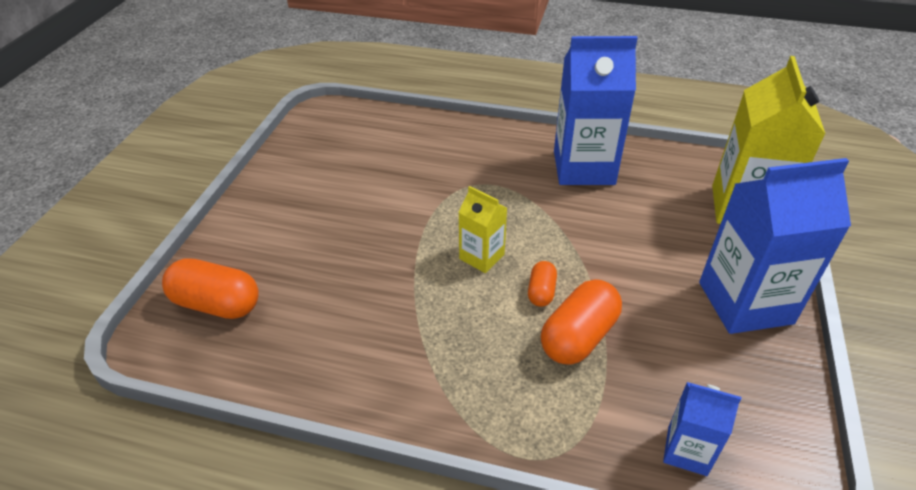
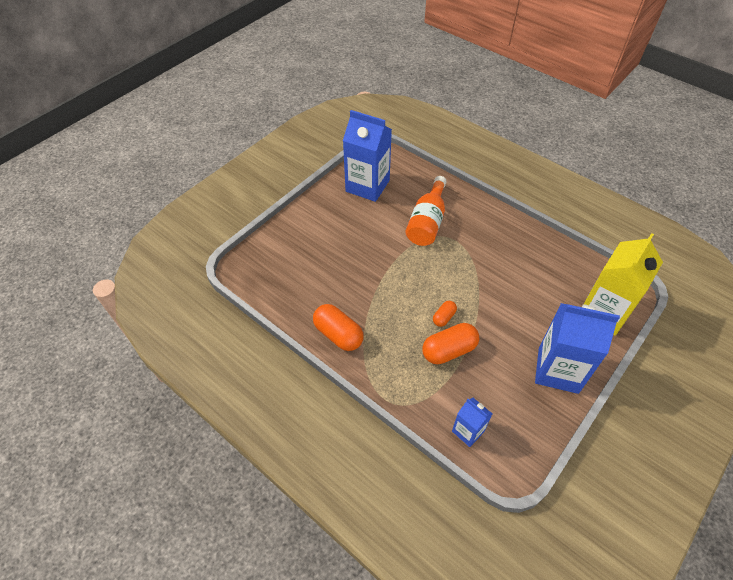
camera: 25 degrees right, 10 degrees up
(217, 304) = (275, 260): orange capsule -> orange capsule (338, 334)
(440, 175) = (427, 222): none -> orange bottle
(481, 257) = (422, 284): yellow carton -> none
(583, 168) = (517, 248): blue carton -> blue carton (367, 186)

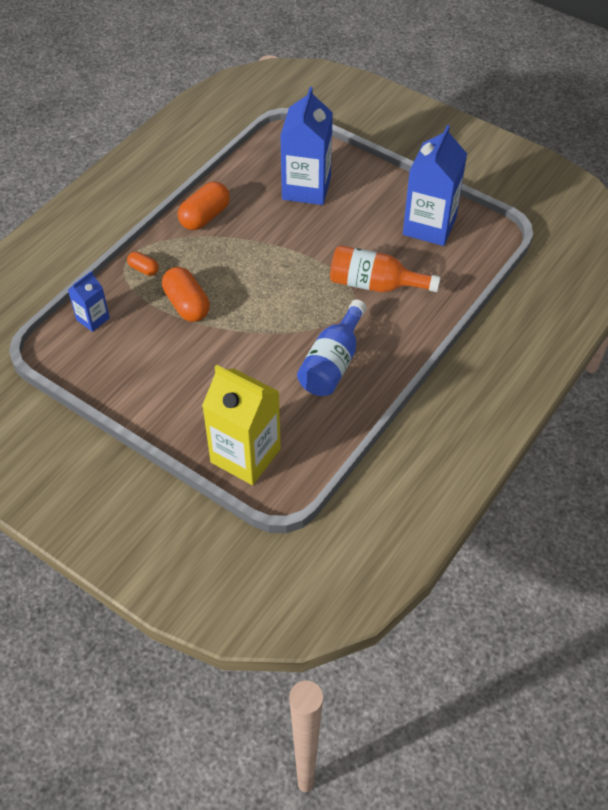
camera: 85 degrees right, 0 degrees up
(444, 317) = (230, 300): orange capsule -> orange capsule (143, 269)
(507, 253) = (332, 363): none -> blue bottle
(558, 370) = (162, 400): blue carton -> blue carton (306, 188)

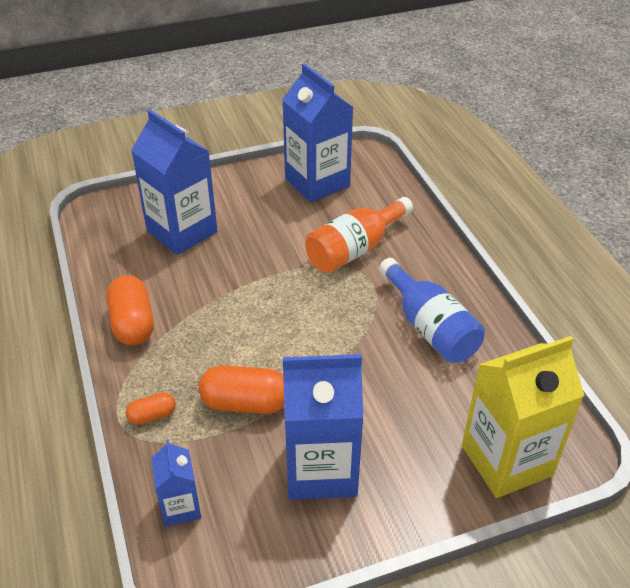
camera: 55 degrees left, 10 degrees down
(166, 366) = (321, 469): none -> blue carton

